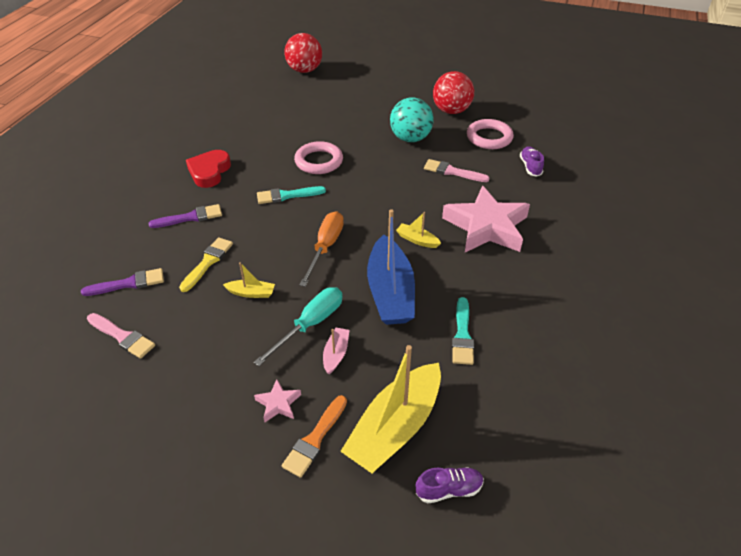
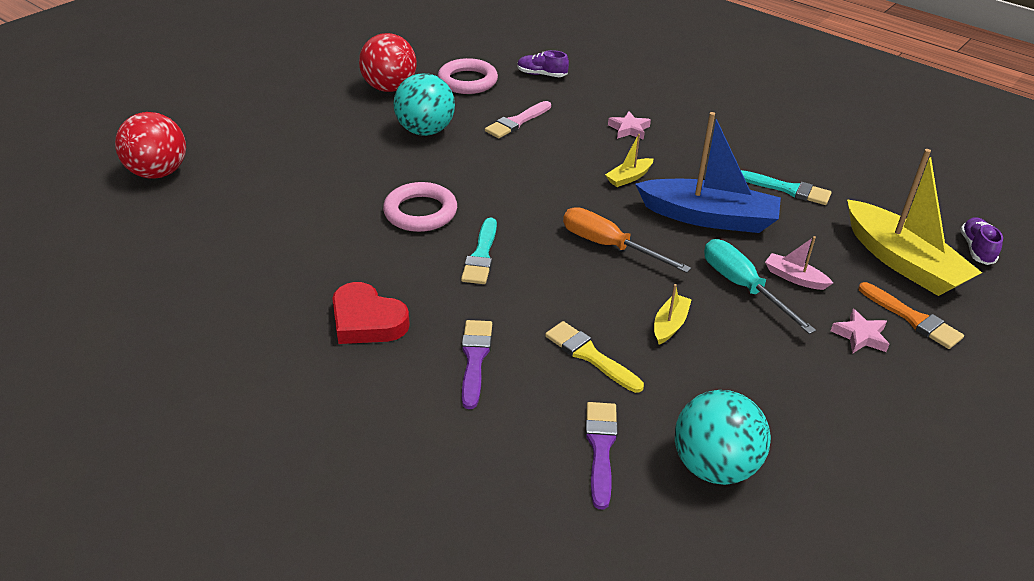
camera: 70 degrees left, 5 degrees down
(122, 336) = (714, 466): pink brush -> turquoise ball
(486, 227) = (629, 129): pink star -> pink star, size x0.41

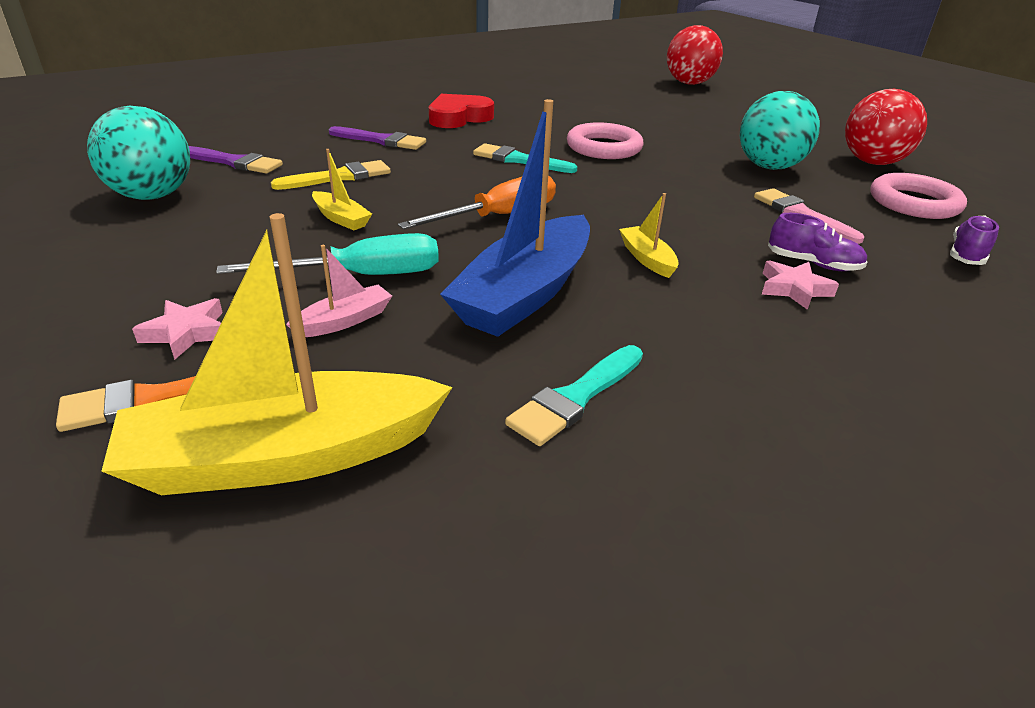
camera: 105 degrees right, 5 degrees down
(976, 249) = (220, 619): purple shoe -> purple shoe (813, 264)

